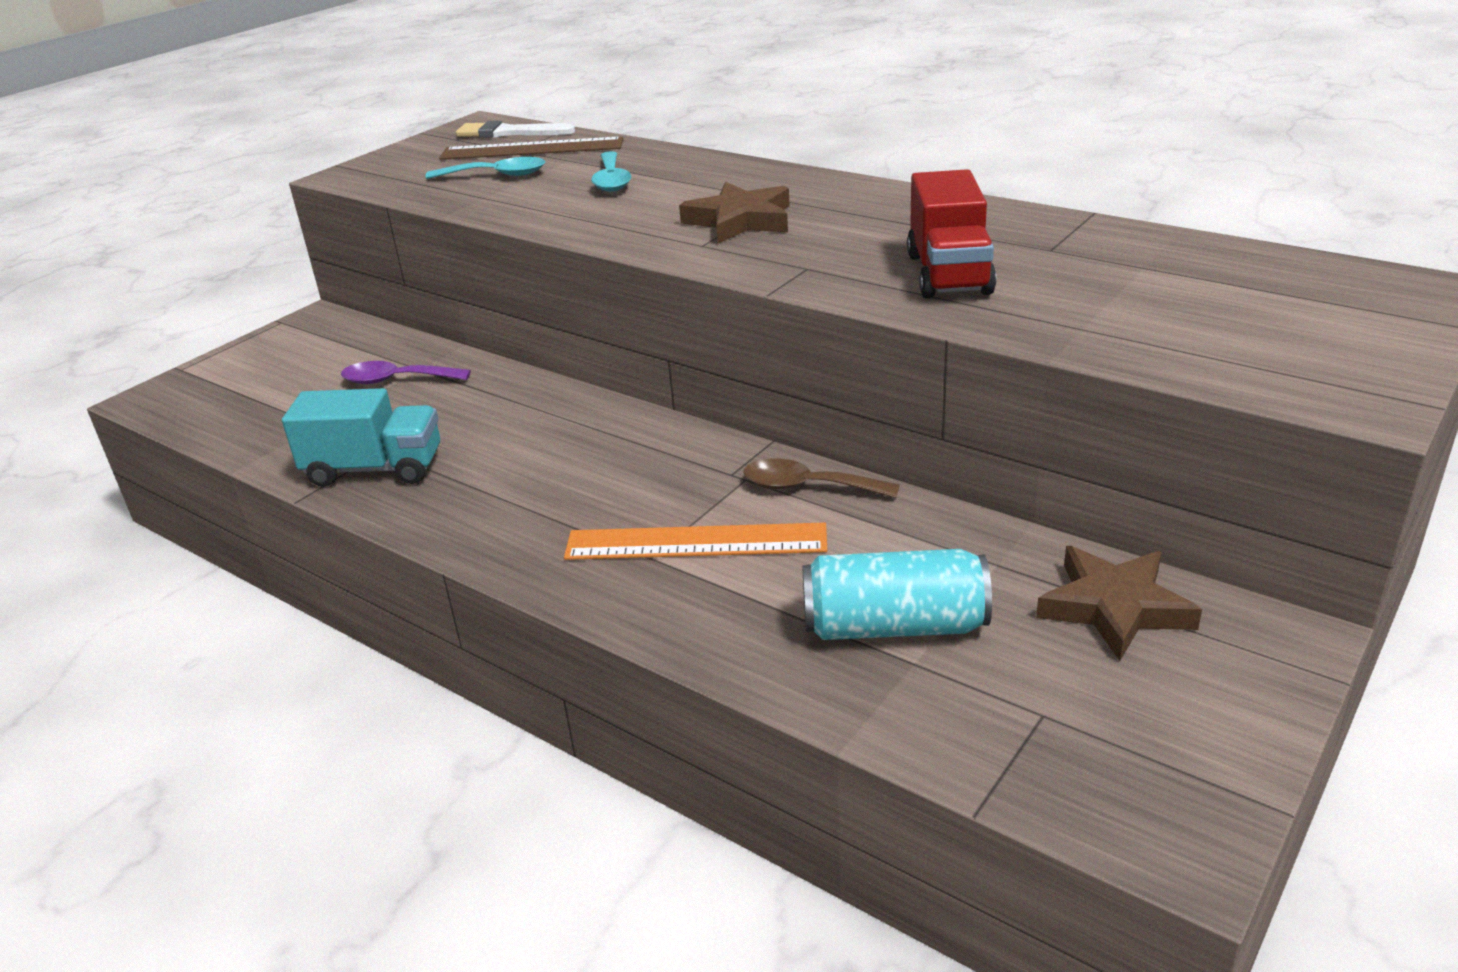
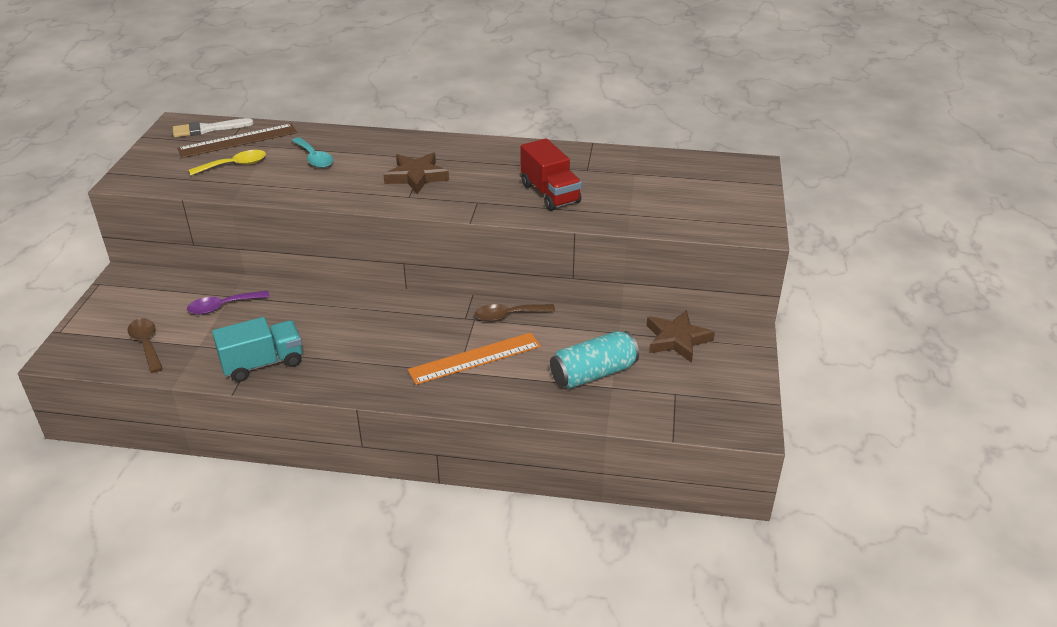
camera: 30 degrees left, 5 degrees up
(259, 407) = (146, 344): none -> brown spoon
(496, 175) = (235, 165): turquoise spoon -> yellow spoon

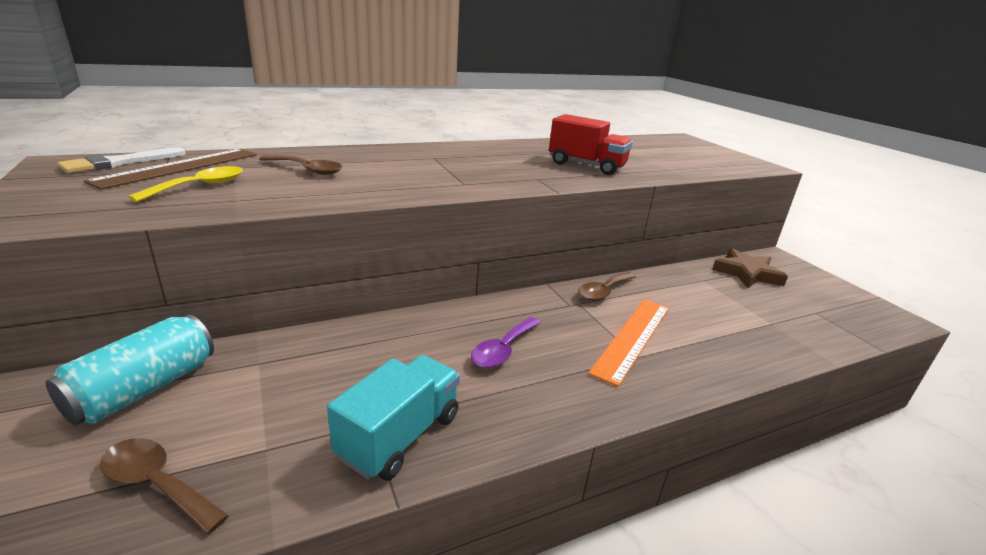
camera: 35 degrees left, 10 degrees down
(223, 307) = (259, 380): purple spoon -> purple spoon (503, 350)
(314, 158) = (307, 170): turquoise spoon -> brown spoon
(416, 176) = (446, 170): brown star -> none
(593, 373) = (741, 317): turquoise can -> turquoise can (144, 389)

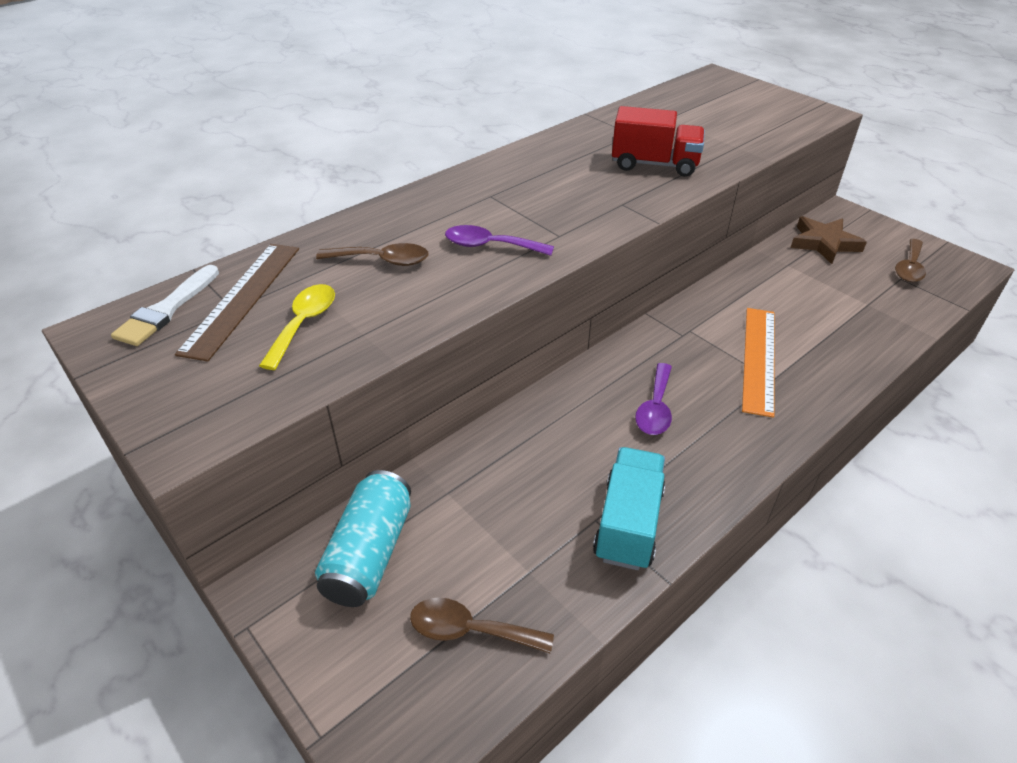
camera: 15 degrees left, 15 degrees up
(400, 178) = (490, 246): none -> purple spoon
(603, 292) = (705, 308): brown spoon -> brown spoon (909, 268)

